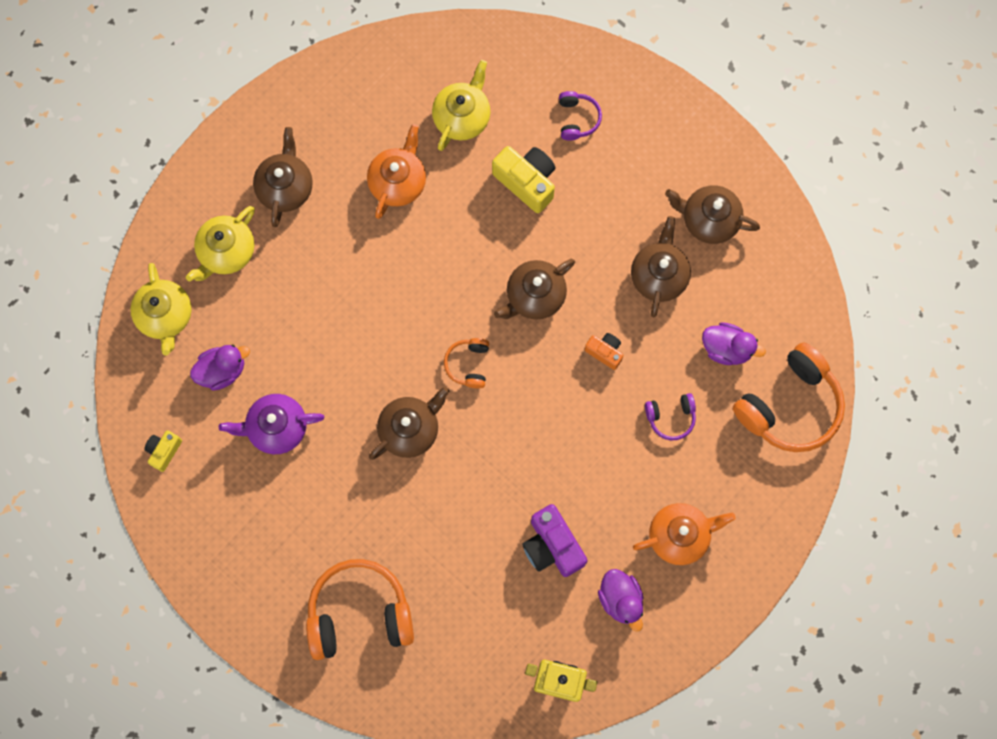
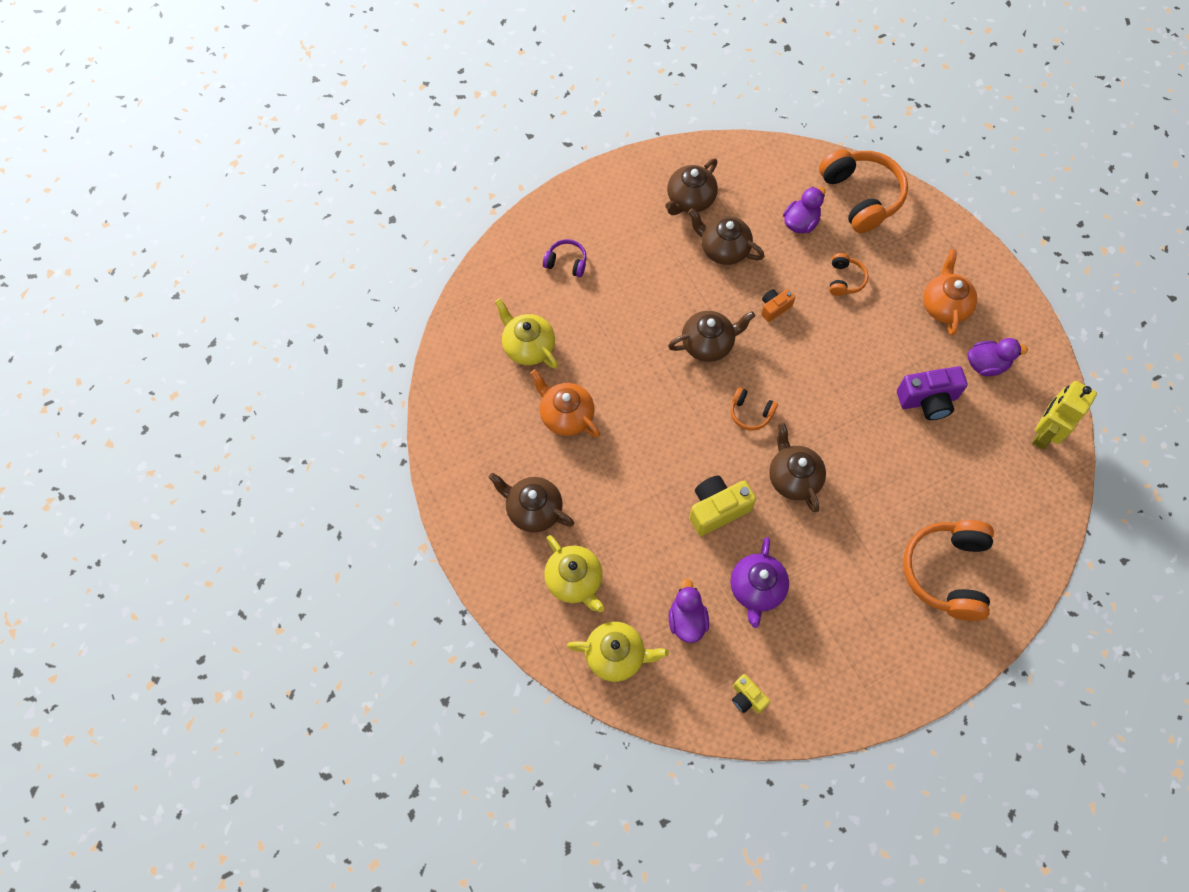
camera: 70 degrees left, 10 degrees down
(526, 182) = (606, 317): yellow camera -> yellow camera (717, 509)
(534, 296) = (708, 344): brown teapot -> brown teapot turned 90 degrees counterclockwise
(671, 417) = (844, 279): purple headphones -> orange headphones

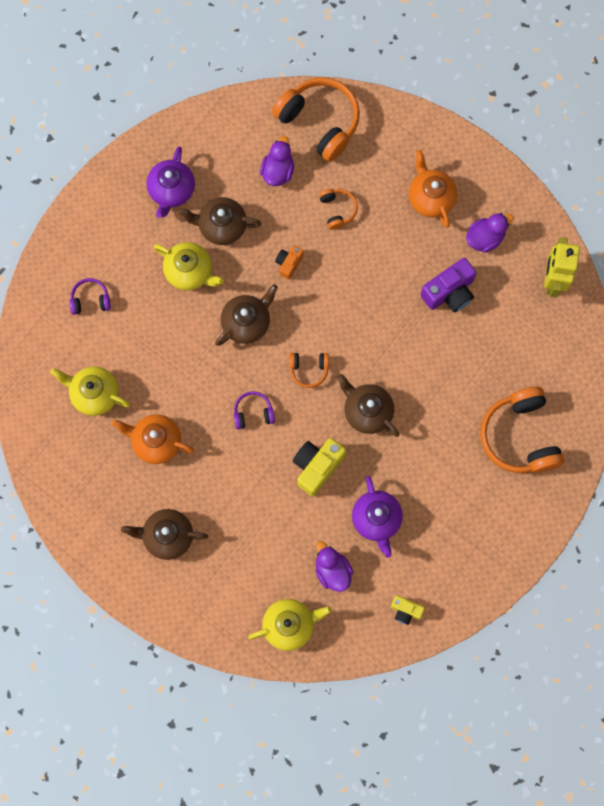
camera: 25 degrees left, 10 degrees up
(575, 581) = (229, 580): yellow teapot -> yellow teapot (190, 272)
(675, 430) = (253, 413): none -> purple headphones
(690, 200) = (171, 191): brown teapot -> purple teapot

